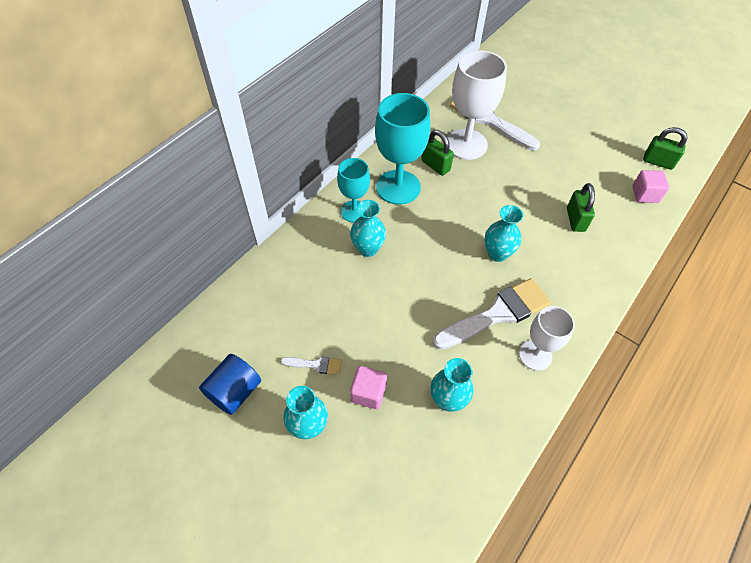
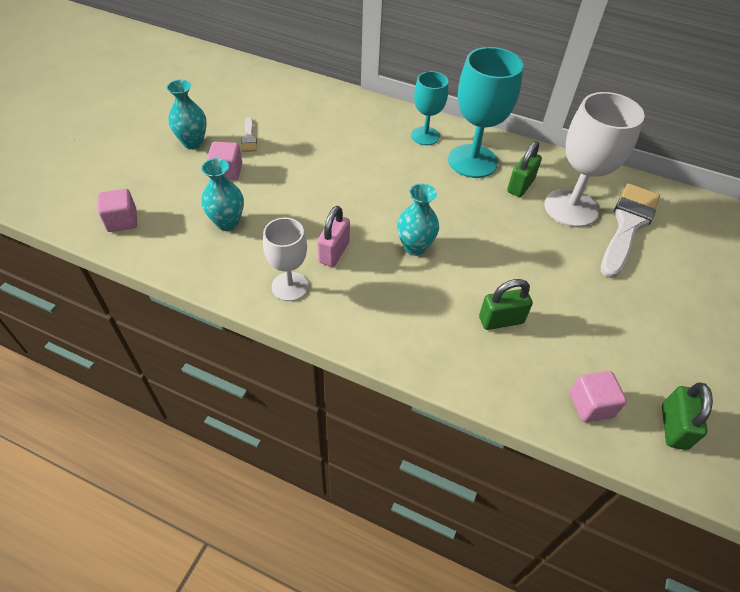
camera: 75 degrees right, 5 degrees down
(235, 391) = (218, 101): blue cylinder -> none
(368, 249) = (382, 151): turquoise vase -> none
(429, 511) = (122, 221): none -> pink cube
(497, 314) = (334, 252): white brush -> pink padlock

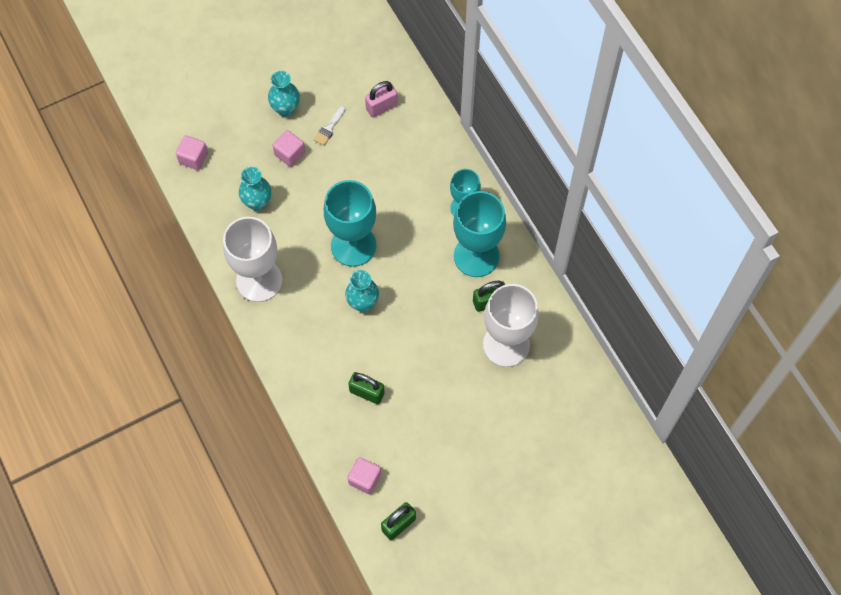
camera: 40 degrees right, 15 degrees up
(290, 286) = (259, 280): white goblet -> white goblet, size x1.66
(334, 252) = (307, 272): pink padlock -> pink padlock (381, 107)
(358, 208) = (353, 245): none -> turquoise goblet
(628, 225) = (532, 386): white brush -> none

